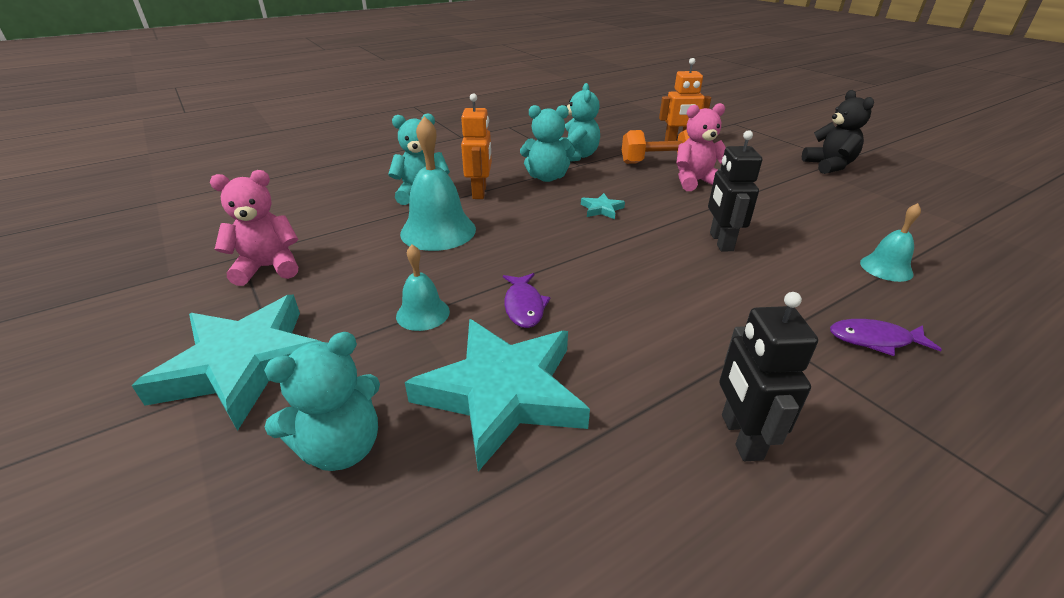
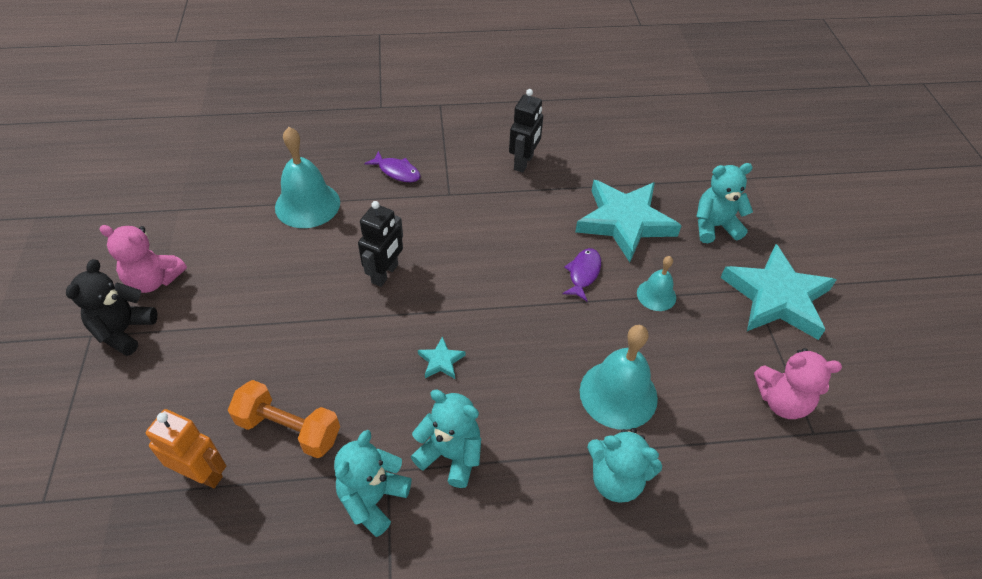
camera: 155 degrees left, 15 degrees up
(480, 192) = (547, 455): orange robot -> none
(695, 182) = (299, 367): pink teddy bear -> pink teddy bear (154, 280)
(886, 268) = (307, 204): turquoise bell -> turquoise bell, size x1.78

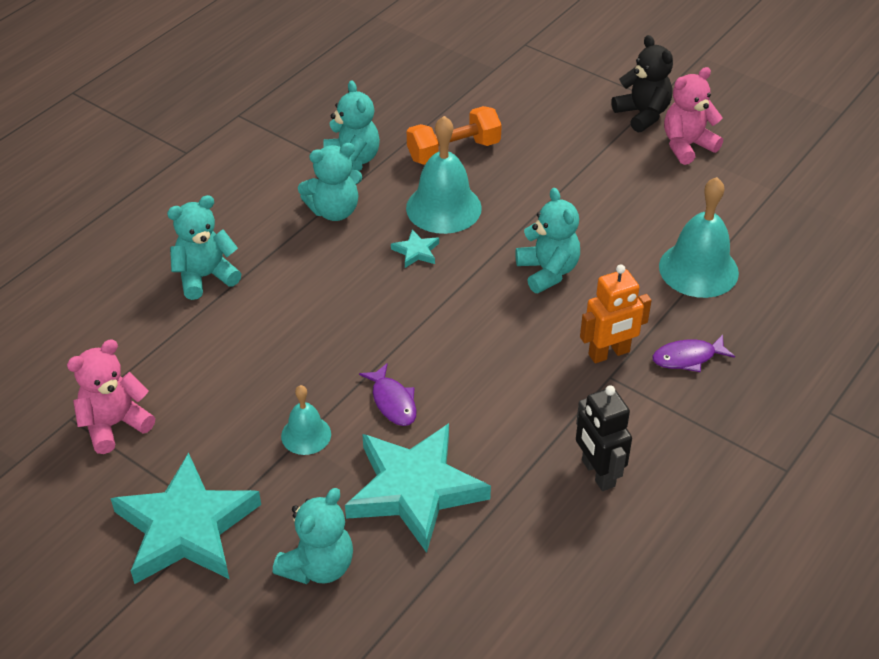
camera: 135 degrees right, 5 degrees down
(202, 474) = (466, 104): orange robot -> orange robot (609, 353)
(385, 274) = (548, 271): black robot -> turquoise teddy bear
(618, 394) = (258, 329): turquoise bell -> turquoise bell (443, 208)

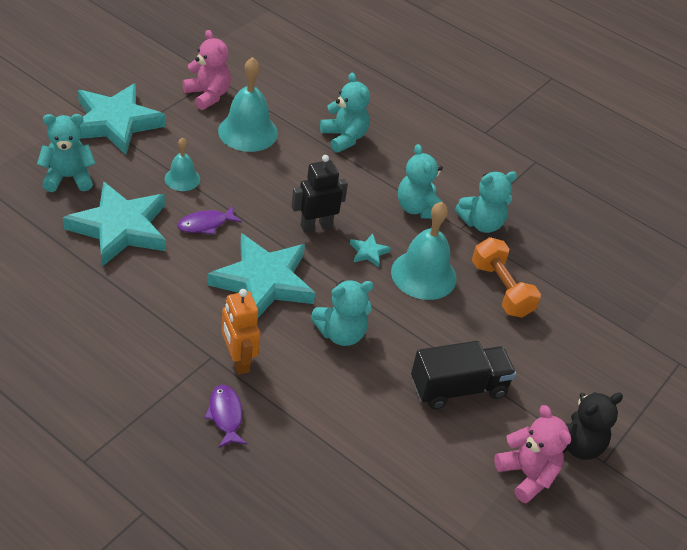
camera: 85 degrees right, 0 degrees up
(318, 566) = (68, 177): turquoise teddy bear -> turquoise teddy bear turned 135 degrees clockwise
(483, 340) = (263, 281): none -> turquoise star
(597, 473) = (111, 332): black robot -> black robot (316, 226)
(598, 186) = (458, 388): none -> black truck
(698, 269) = (339, 447): turquoise bell -> turquoise bell (248, 132)

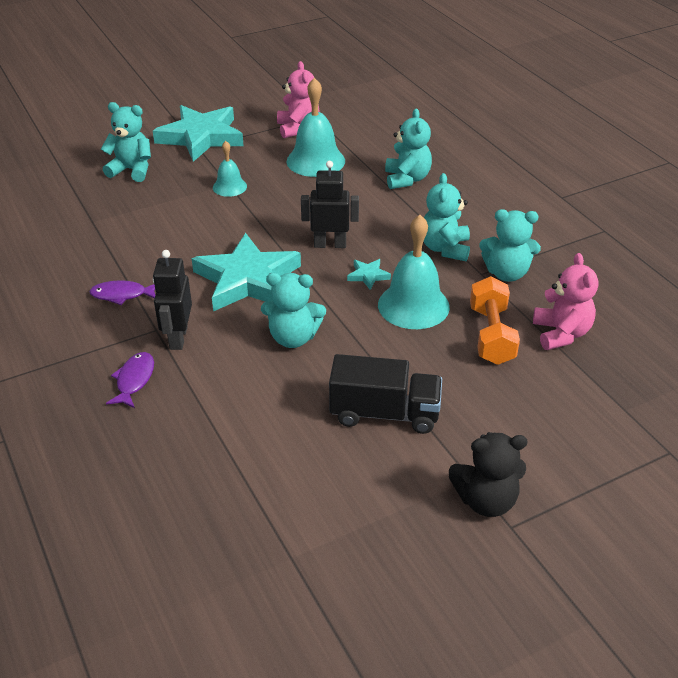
camera: 30 degrees right, 5 degrees down
(120, 228) = (148, 214): turquoise star -> none
(205, 224) = (225, 225): purple fish -> purple fish (122, 295)
(238, 360) = (178, 338): orange robot -> black robot
(527, 475) = (409, 514): pink teddy bear -> pink teddy bear (561, 333)

